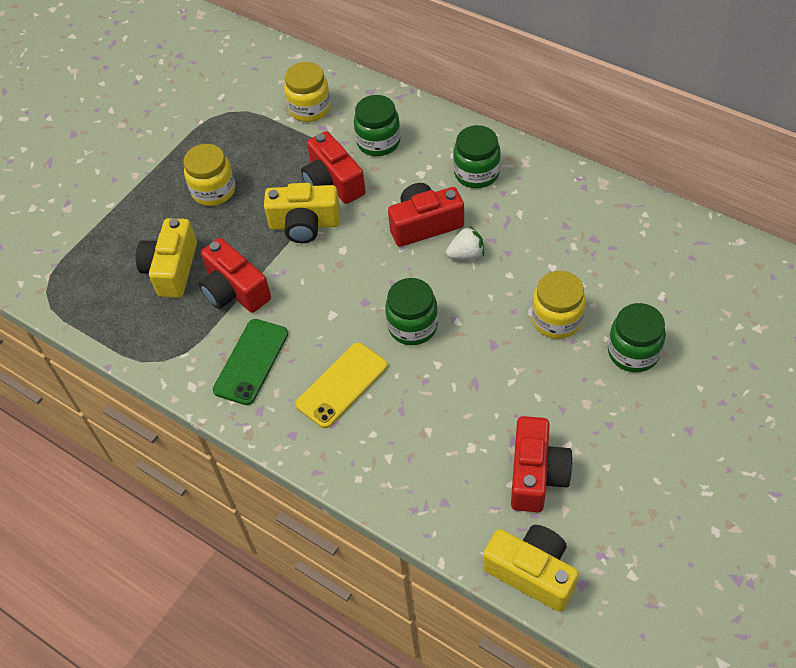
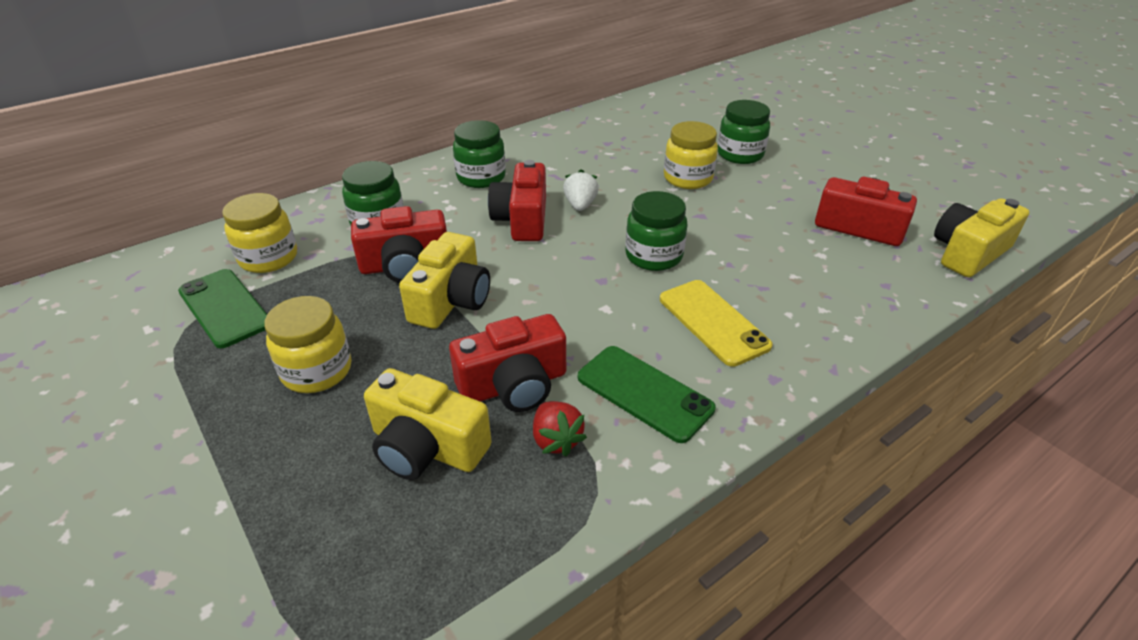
camera: 75 degrees left, 15 degrees down
(196, 328) = (556, 440): none -> red strawberry
(251, 118) = (224, 308): none -> green phone

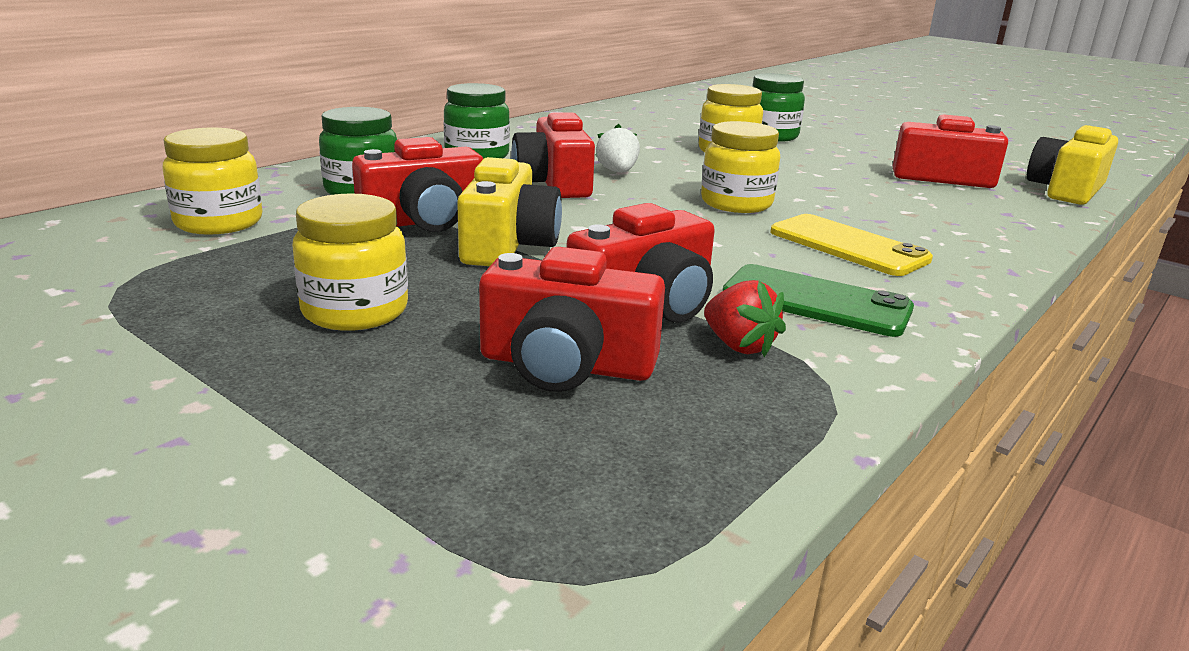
camera: 15 degrees left, 15 degrees down
(224, 308) = (174, 266): green phone -> none
(426, 447) = (566, 365): yellow camera -> red camera
(653, 256) = (736, 203): green jar -> yellow jar

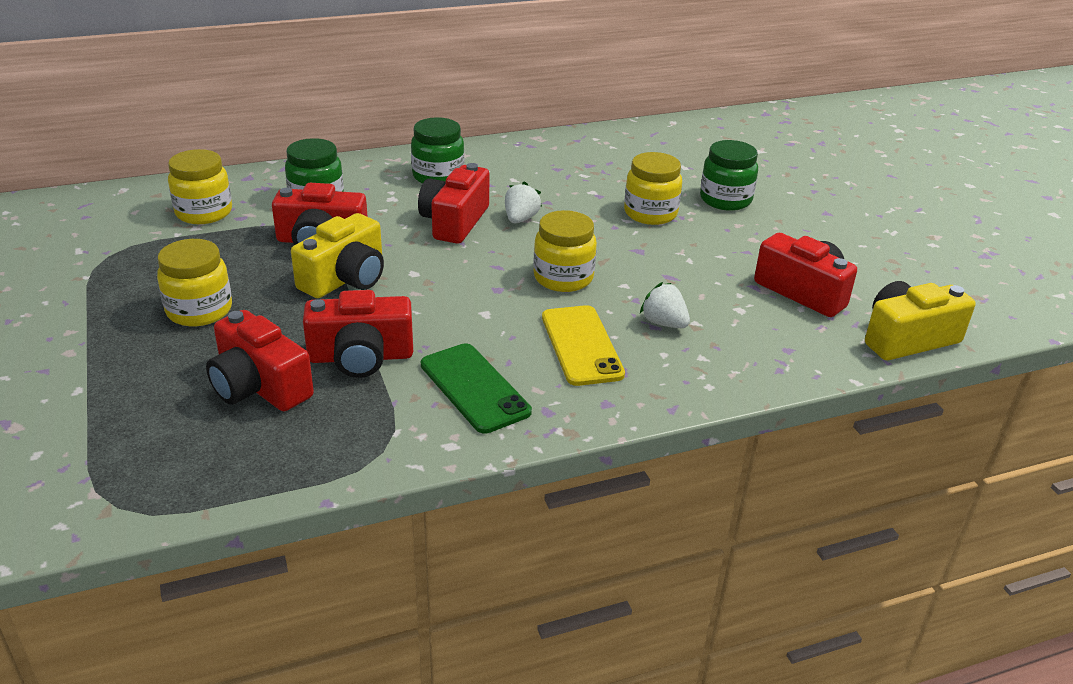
camera: 30 degrees right, 10 degrees up
(739, 346) = (372, 406): red strawberry -> none
(883, 216) = (664, 323): none -> white strawberry

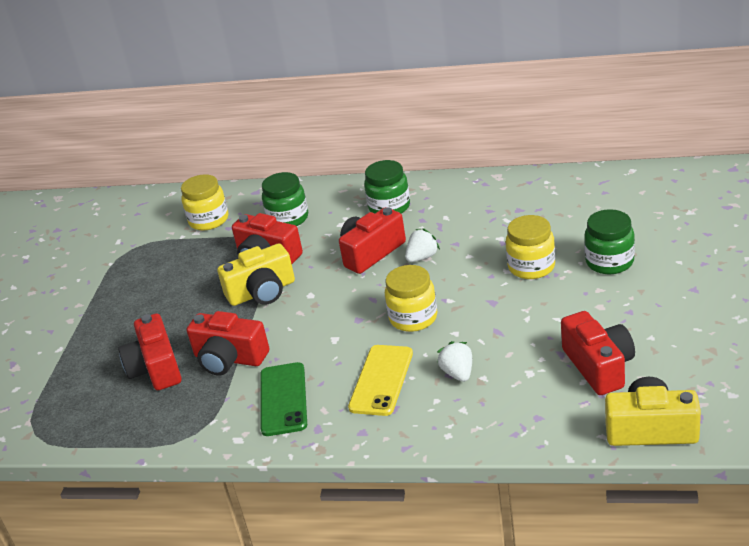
camera: 35 degrees right, 0 degrees up
(199, 310) = (157, 302): yellow jar -> none

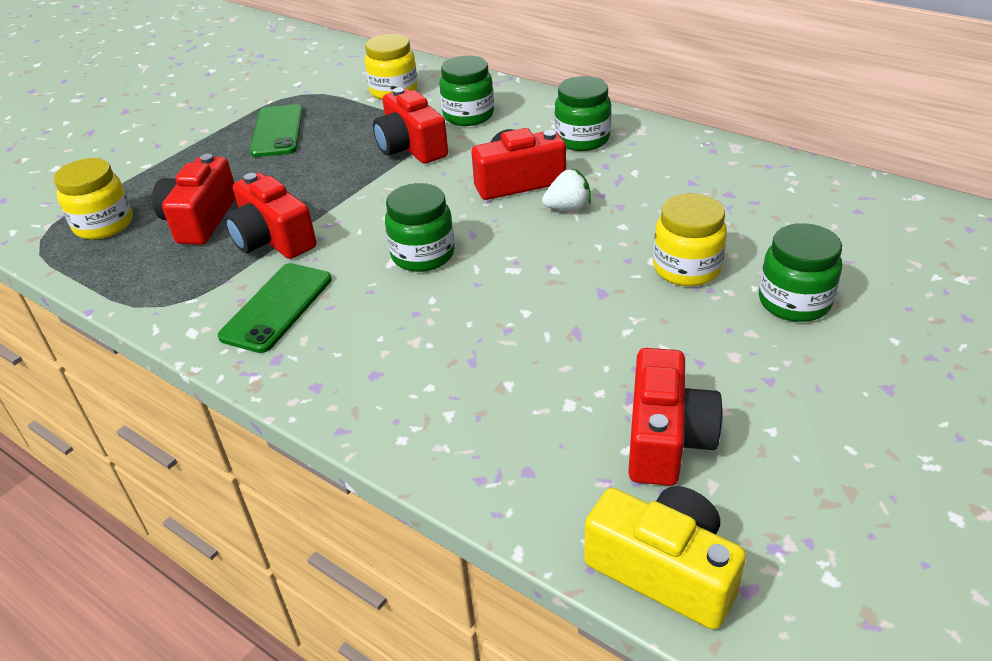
camera: 25 degrees right, 5 degrees up
(144, 283) = (277, 131): none -> green phone
(262, 292) = (371, 181): yellow camera -> none
(352, 326) = (423, 255): none -> green jar
(381, 380) = (393, 333): yellow phone -> none
(413, 318) = (495, 274): yellow jar -> yellow jar (104, 225)
(458, 373) = (484, 364): white strawberry -> none

